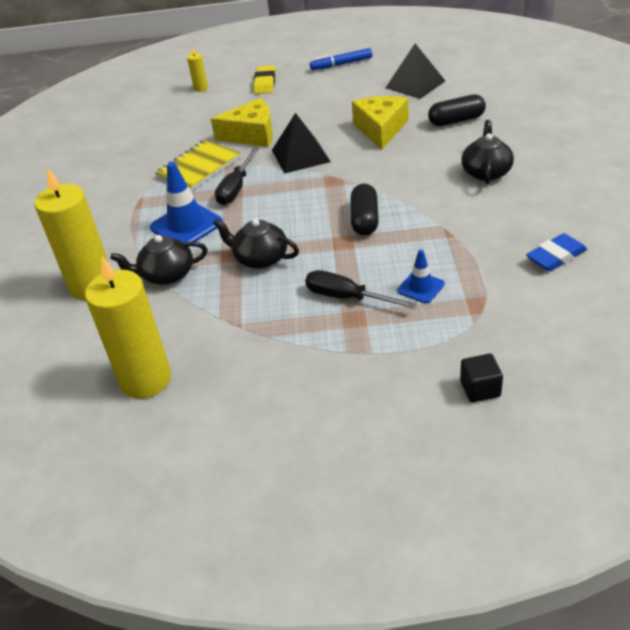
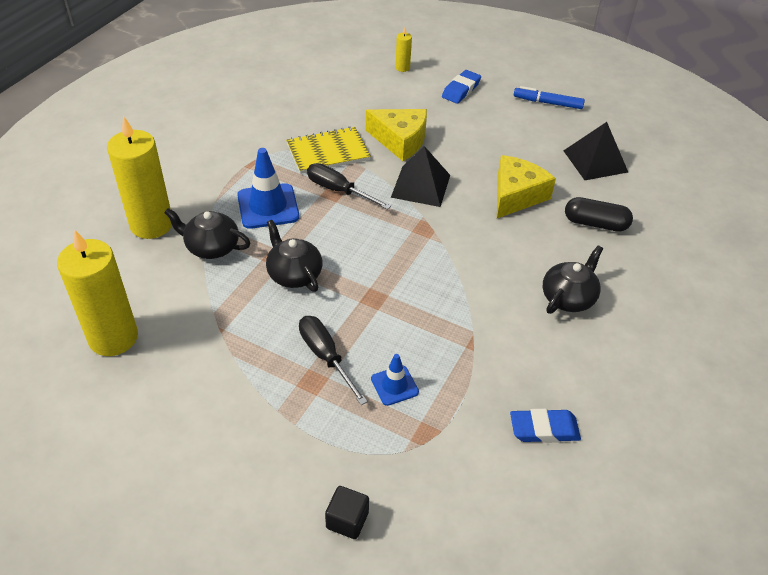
camera: 25 degrees right, 5 degrees up
(236, 188) = (338, 190): black screwdriver -> black screwdriver turned 75 degrees clockwise
(265, 83) = (461, 90): yellow eraser -> blue eraser
(364, 220) = (412, 286): black capsule -> none

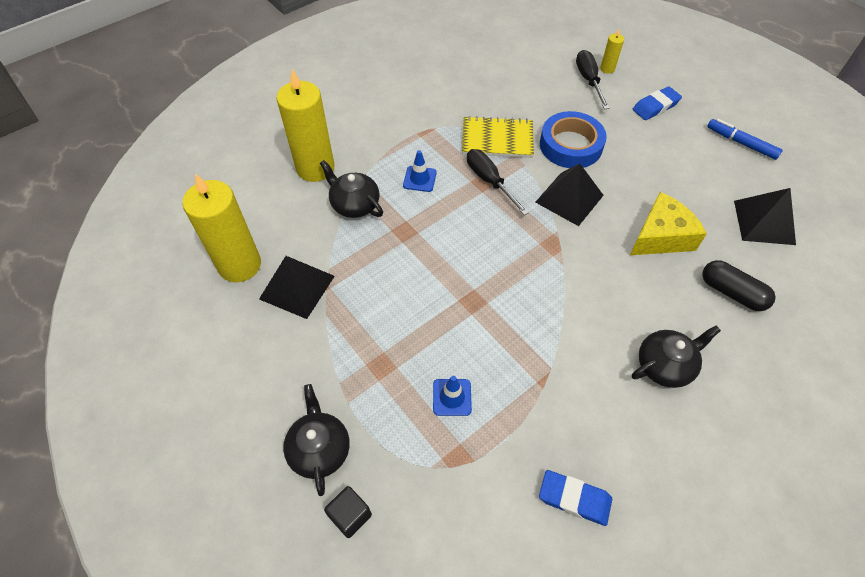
camera: 25 degrees right, 10 degrees up
(188, 339) = (297, 287): none -> black pyramid
(268, 206) = (419, 179): blue traffic cone -> blue traffic cone, size x0.57
(294, 274) = (412, 253): black teapot -> black teapot (319, 449)
(326, 357) = (403, 345): black screwdriver -> black screwdriver (588, 80)
(400, 141) = (570, 145): yellow cheese -> blue tape

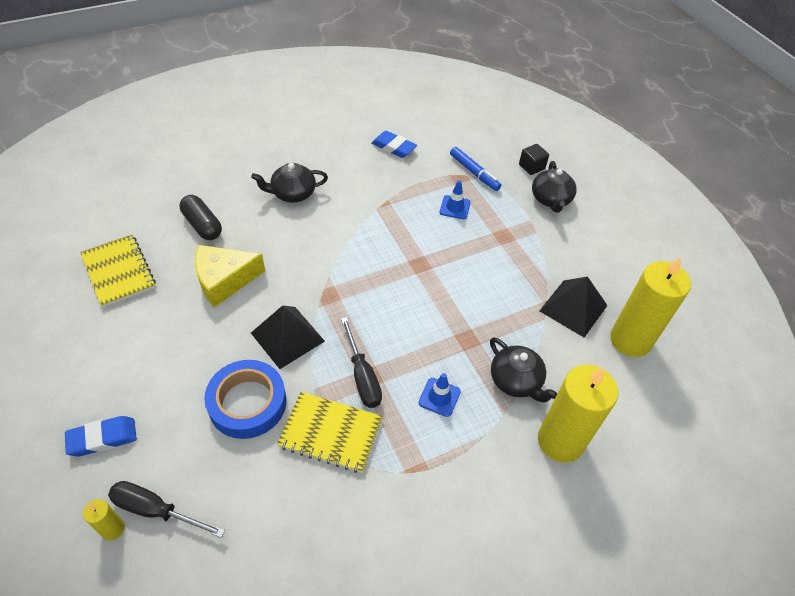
camera: 170 degrees left, 5 degrees down
(588, 80) = (156, 510): black screwdriver -> black screwdriver turned 105 degrees clockwise
(741, 143) = (52, 360): blue marker -> blue marker (474, 173)
(764, 222) = (119, 272): black pyramid -> yellow notebook

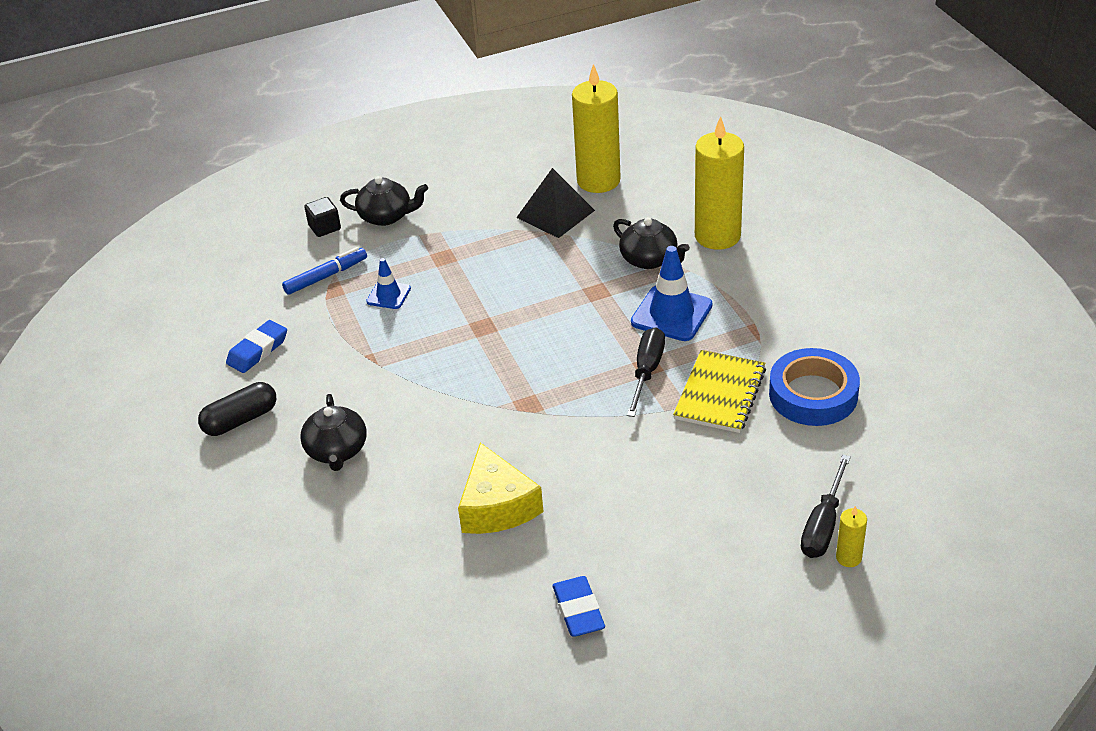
camera: 80 degrees left, 10 degrees down
(103, 438) = (741, 589): blue eraser -> blue eraser (578, 610)
(119, 272) = (473, 625): yellow notebook -> none
(202, 225) = (389, 543): black capsule -> black capsule (241, 420)
(247, 403) = (685, 464): blue tape -> blue tape (813, 394)
(287, 337) = (591, 437): black pyramid -> none
(362, 376) = (647, 371): black screwdriver -> black screwdriver turned 60 degrees counterclockwise
(439, 397) = (671, 314): blue traffic cone -> blue traffic cone, size x1.76
(516, 381) = (650, 259): black teapot -> black teapot turned 75 degrees clockwise

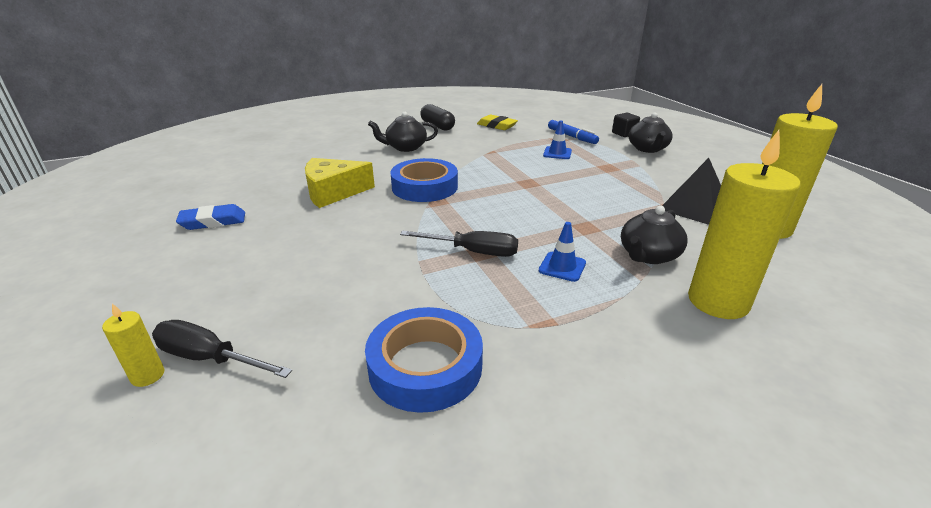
camera: 85 degrees right, 10 degrees down
(258, 350) = (497, 126): blue eraser -> yellow eraser
(487, 418) = (424, 187): none -> blue tape
(671, 314) = (562, 267): blue traffic cone -> blue traffic cone, size x0.57
(720, 394) = (436, 294): yellow notebook -> none

